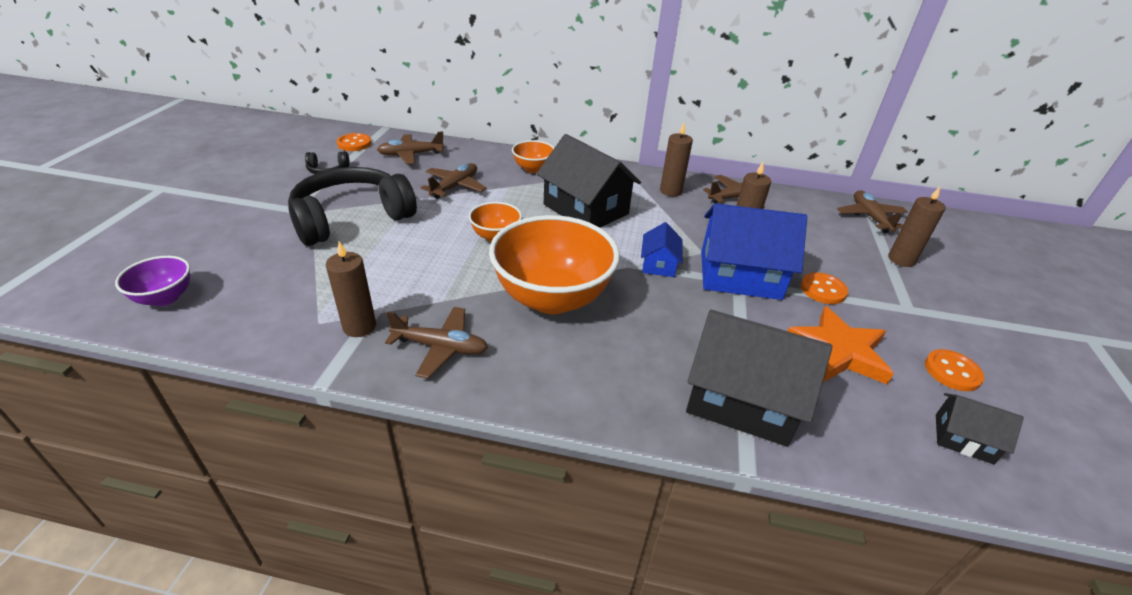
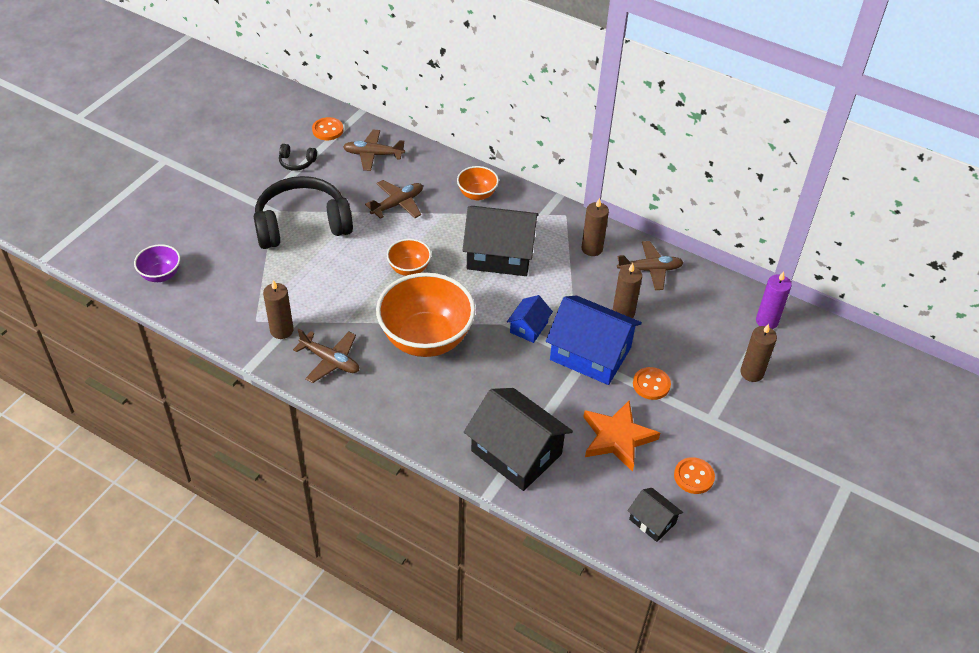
camera: 20 degrees right, 10 degrees up
(585, 209) = (499, 254): black house -> black house turned 60 degrees counterclockwise
(870, 217) = (767, 321): brown plane -> purple candle

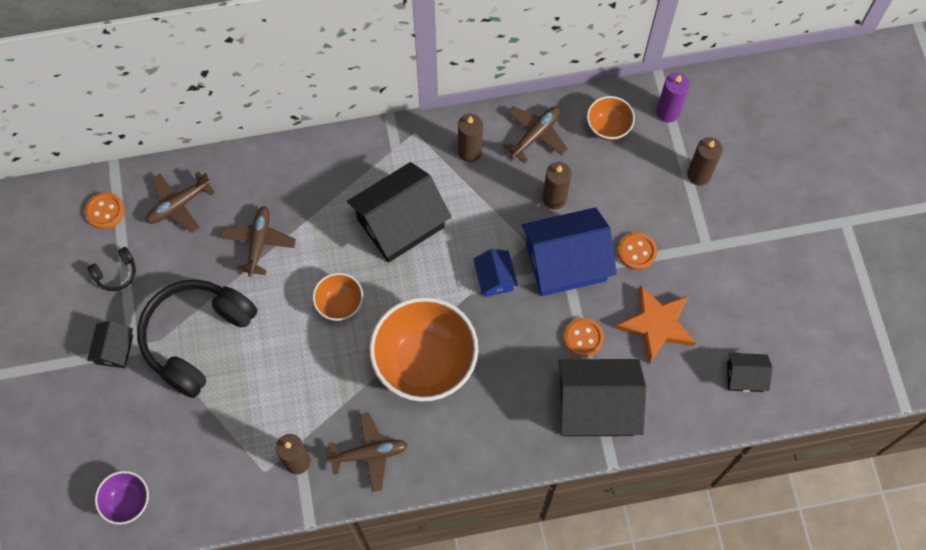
camera: 40 degrees left, 20 degrees up
(249, 197) = (115, 350): none -> black house
(477, 194) = (318, 173): orange bowl -> orange bowl (608, 127)
(693, 476) = (739, 310): orange button -> orange button (583, 338)

